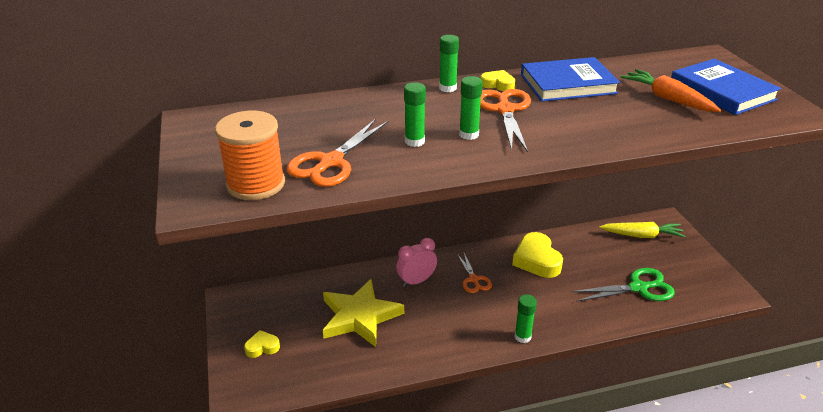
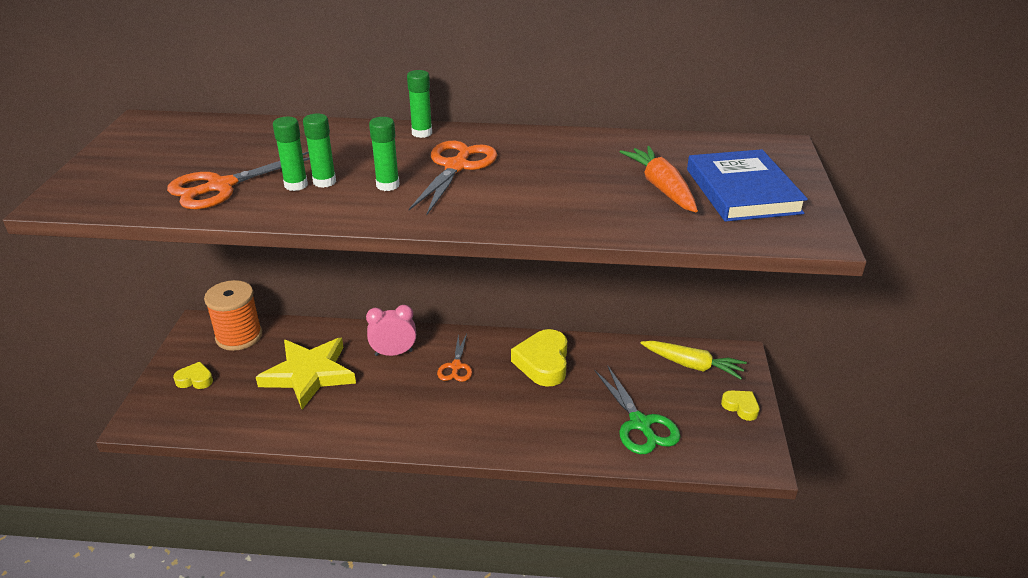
camera: 20 degrees right, 0 degrees up
(256, 184) = (131, 193): orange spool -> orange spool (239, 336)
(498, 84) = (481, 138): yellow heart -> yellow heart (741, 407)
(522, 337) = (462, 441): green glue stick -> green glue stick (296, 185)
(568, 84) = (560, 151): blue book -> none
(638, 288) = (640, 424): green scissors -> green scissors turned 60 degrees clockwise

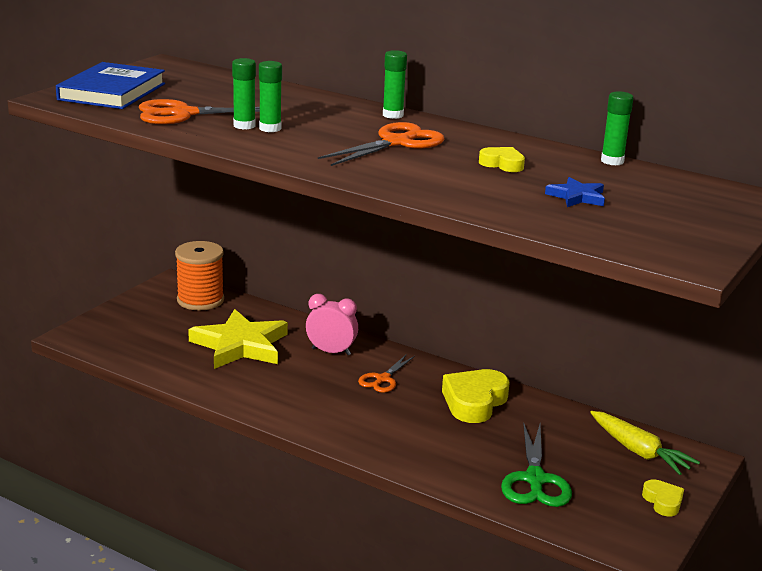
camera: 25 degrees right, 10 degrees down
(195, 380) = (140, 321): yellow heart -> yellow heart (502, 164)
(388, 185) = (321, 142): green glue stick -> green glue stick (612, 161)
(661, 188) = (577, 197): orange carrot -> blue star
(742, 191) = (659, 216): blue book -> blue book (112, 92)

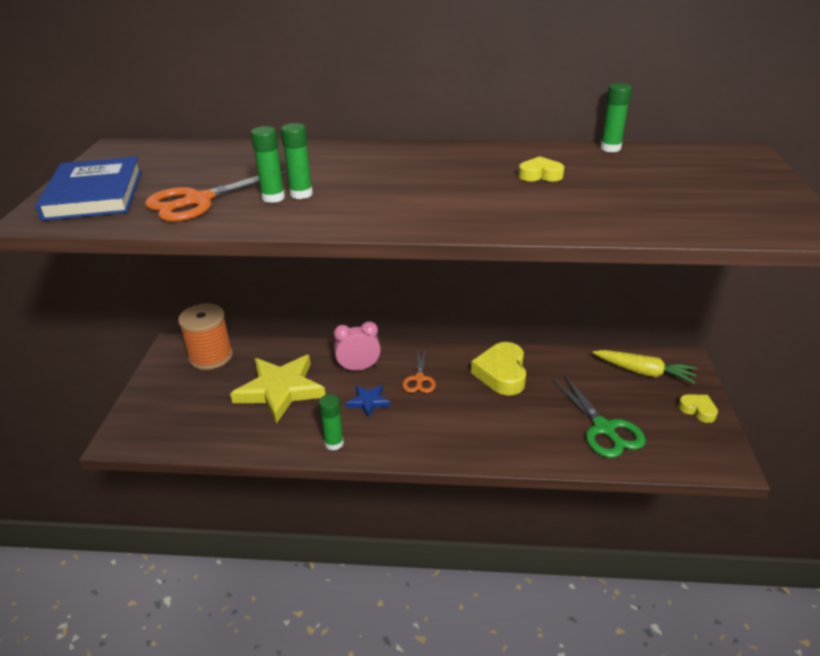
camera: 25 degrees left, 10 degrees up
(393, 115) = (389, 150): green glue stick -> green glue stick (334, 443)
(396, 143) = (429, 178): orange scissors -> none
(577, 197) = (639, 191): blue star -> blue star (368, 402)

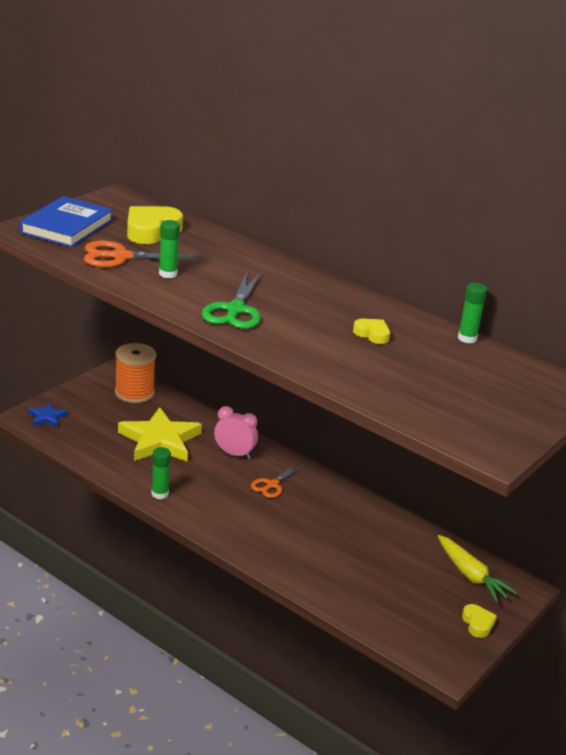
camera: 30 degrees right, 5 degrees down
(301, 194) = (188, 279): green glue stick -> none
(368, 402) = (215, 480): blue star -> blue star (47, 417)
(501, 373) = (344, 514): yellow heart -> yellow heart (151, 231)
(604, 428) = (376, 592): green scissors -> green scissors (235, 310)

